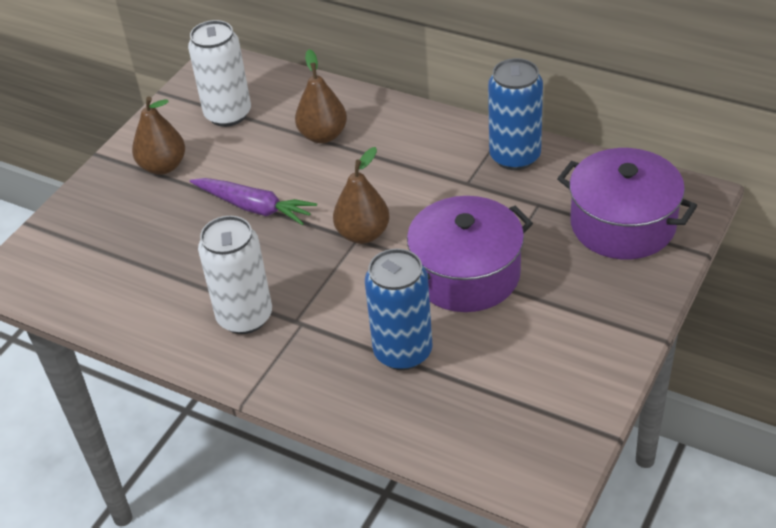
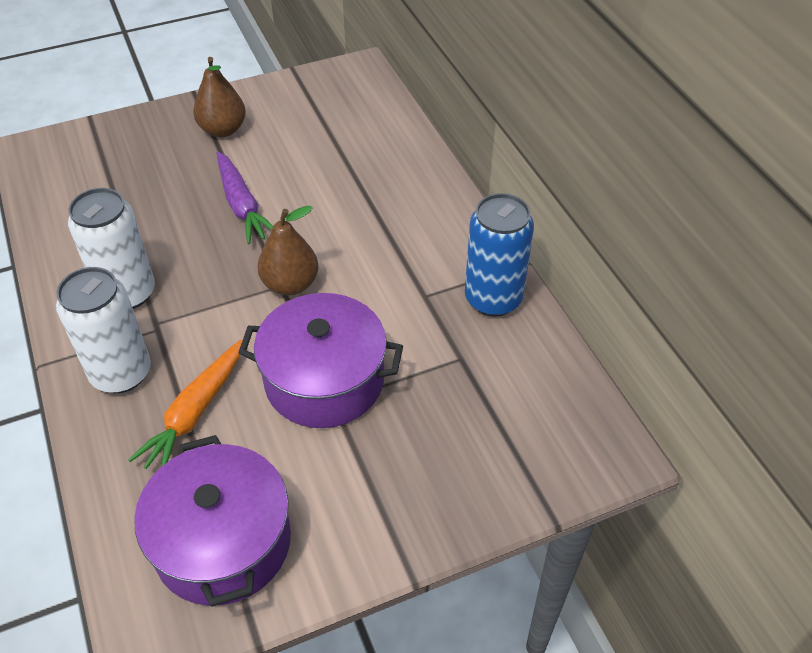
camera: 35 degrees right, 5 degrees up
(228, 114) = (316, 115): white can -> white can (121, 373)
(323, 135) = (362, 177): brown pear -> none
(403, 352) = (195, 413): blue can -> orange carrot
(623, 224) = (512, 433): purple pot -> purple pot (223, 542)

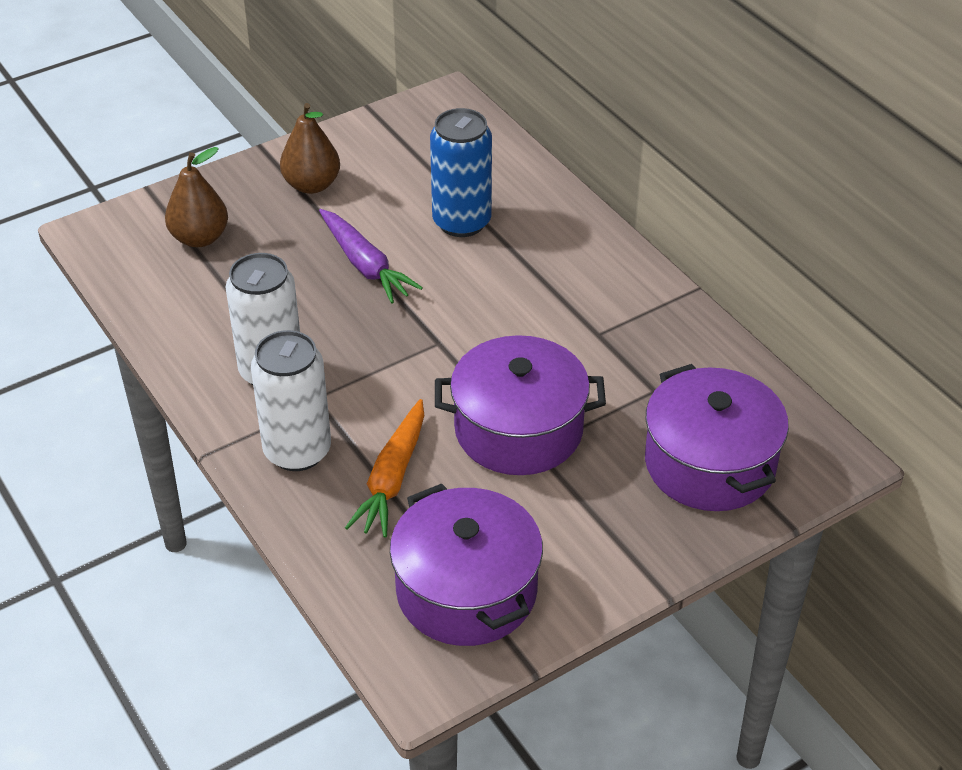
camera: 10 degrees left, 5 degrees down
(290, 284) = (449, 340): brown pear -> brown pear (199, 238)
(492, 441) = (709, 463): none -> purple pot
(493, 299) = (672, 328): blue can -> blue can (461, 222)

